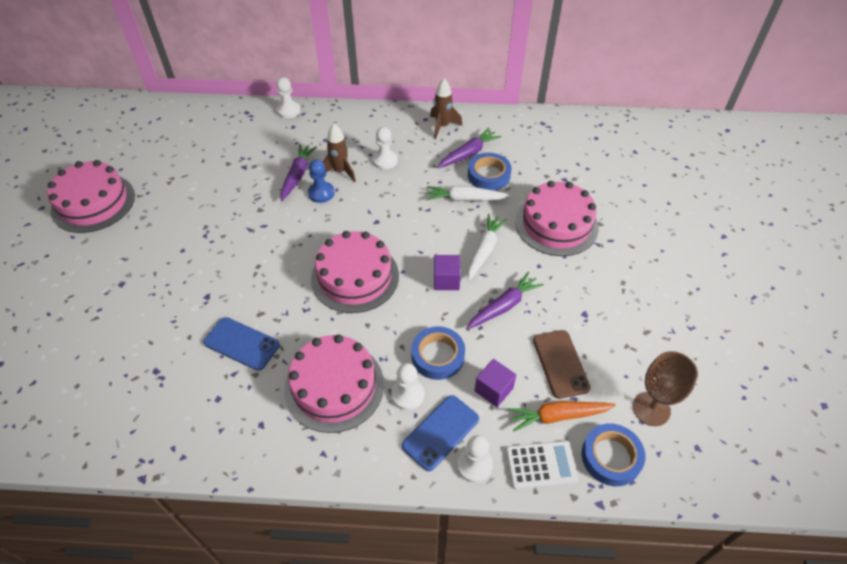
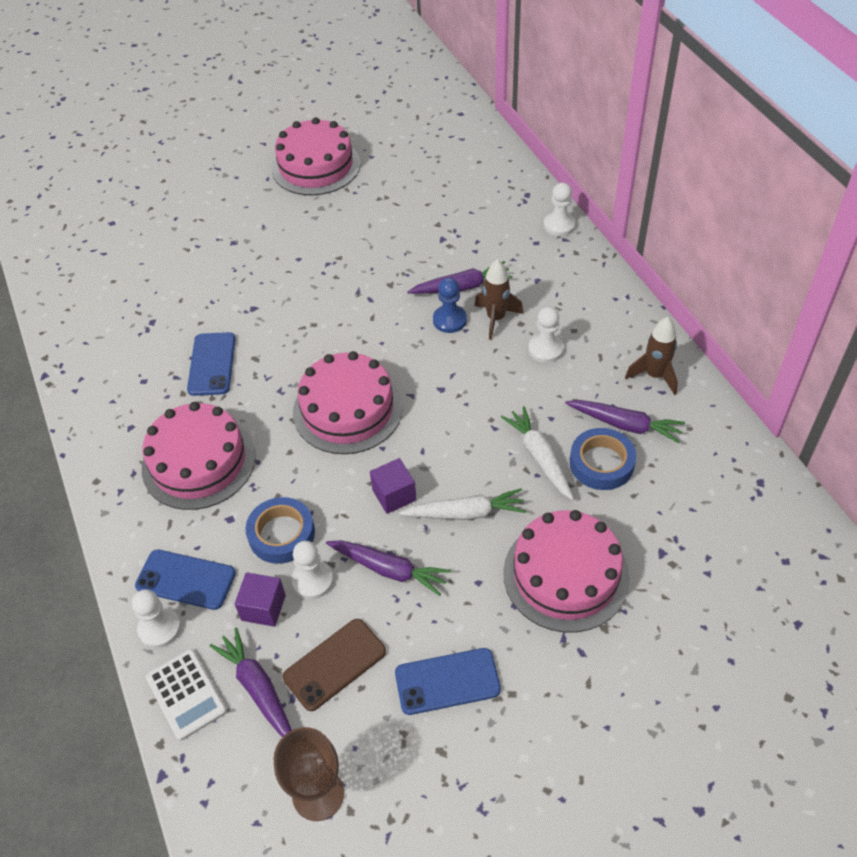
camera: 65 degrees right, 0 degrees up
(407, 395) = (218, 529): white pawn -> white pawn (312, 580)
(558, 416) = (258, 689): orange carrot -> purple carrot
(601, 309) = (447, 681): none -> blue phone
(611, 457) = (227, 767): blue tape -> none

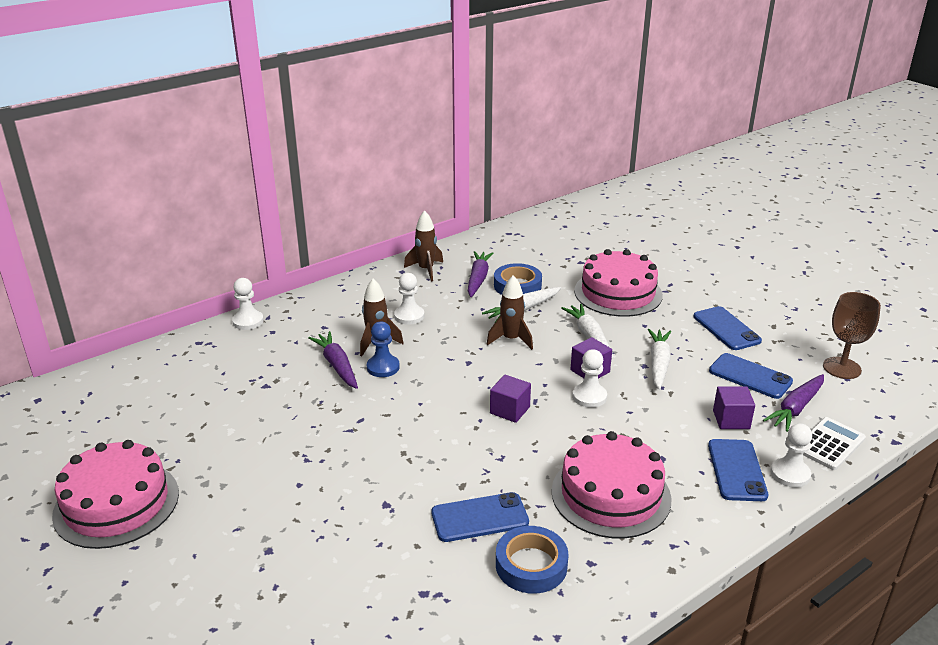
camera: 105 degrees left, 20 degrees down
(281, 534) = (659, 423): blue tape -> blue tape (531, 565)
(312, 580) = (691, 399): white pawn -> white pawn (589, 397)
(335, 664) = (750, 376): brown phone -> blue phone
(347, 409) = (510, 410): pink cake -> purple cube
(388, 569) = (658, 364): purple carrot -> white carrot
(476, 434) = (511, 339): none -> brown rocket

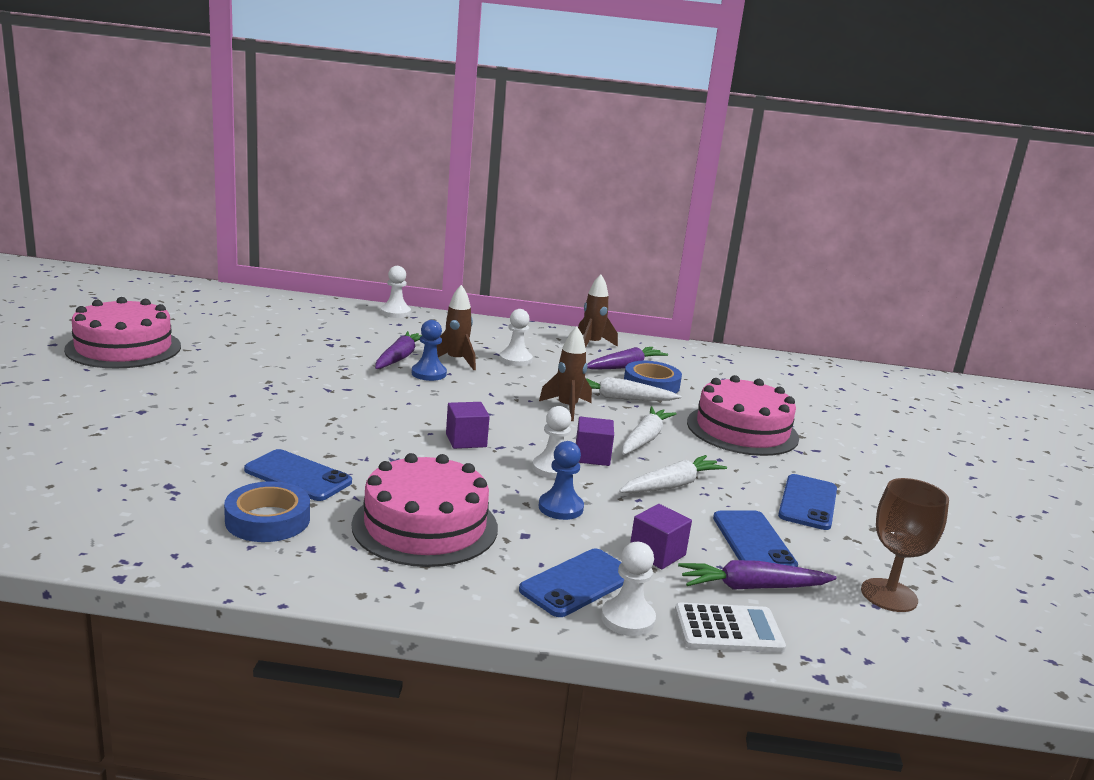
camera: 40 degrees right, 10 degrees down
(643, 424) = (560, 508): none -> blue pawn

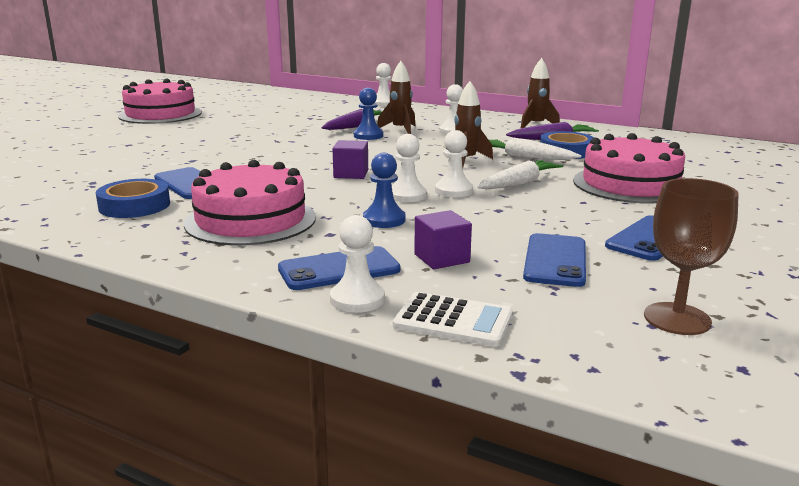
camera: 25 degrees right, 0 degrees up
(592, 456) = (453, 191): purple cube -> white pawn
(671, 485) = (510, 215): white carrot -> none
(753, 587) = (517, 293): purple carrot -> none

